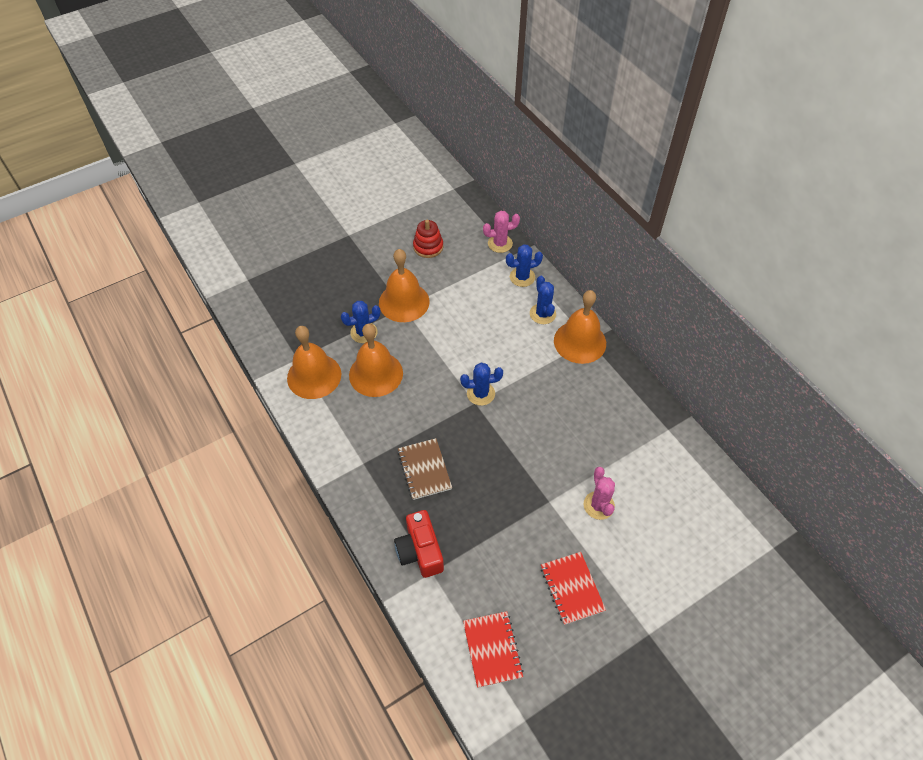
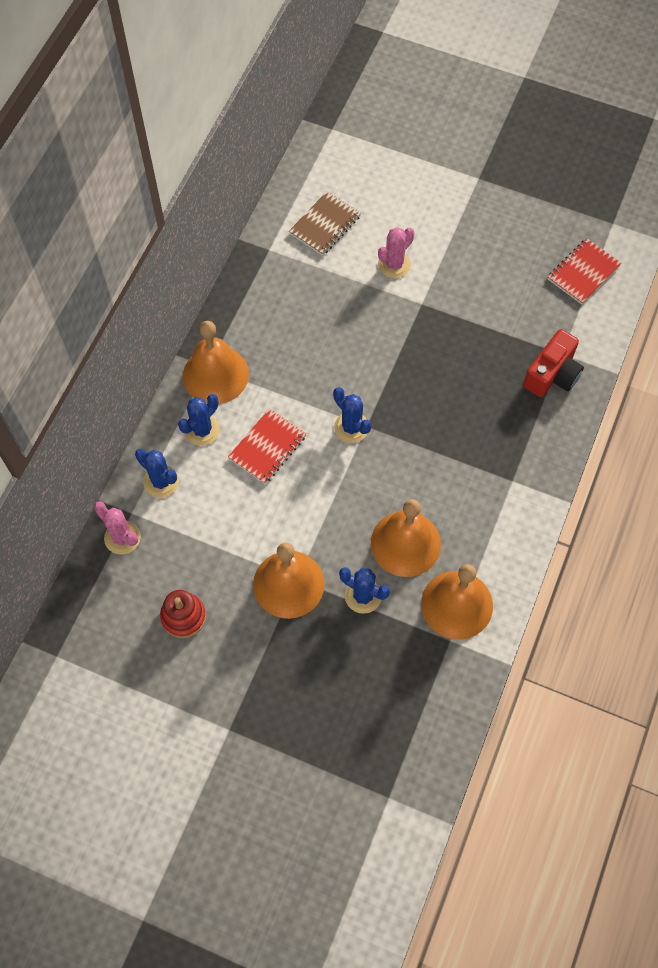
camera: 125 degrees left, 10 degrees up
(424, 470) = (475, 423): brown notebook -> brown notebook (325, 225)
(571, 588) = (487, 246): red notebook -> red notebook (267, 447)

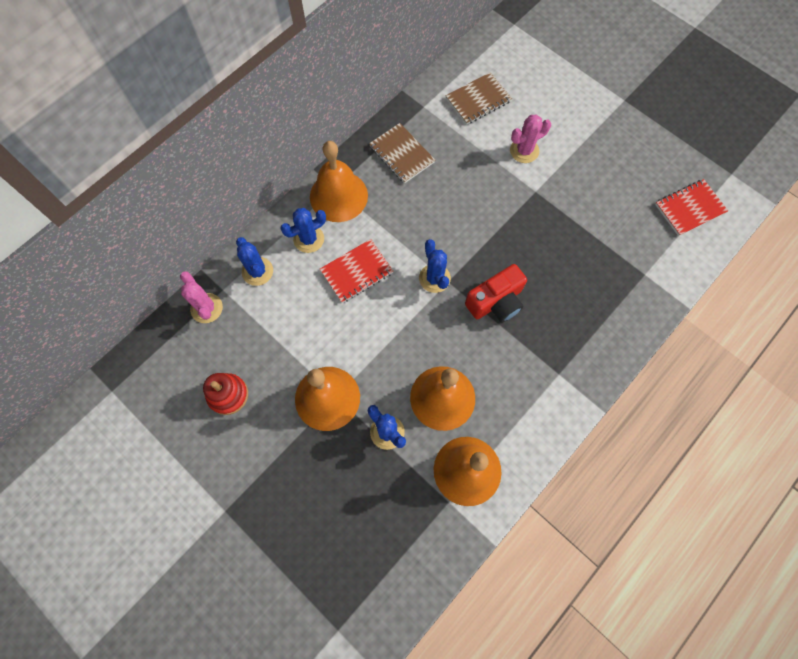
camera: 20 degrees right, 5 degrees up
(266, 309) = (401, 154): none -> brown notebook
(552, 374) = (629, 290): red camera -> red camera (496, 302)

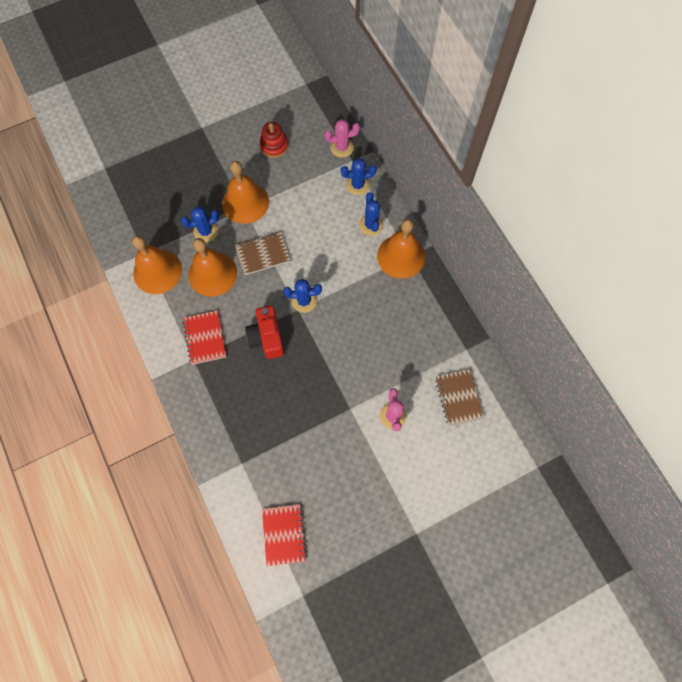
camera: 110 degrees right, 0 degrees up
(357, 272) = (331, 249): red notebook -> red notebook (205, 338)
(401, 154) = (423, 315): brown notebook -> brown notebook (262, 254)

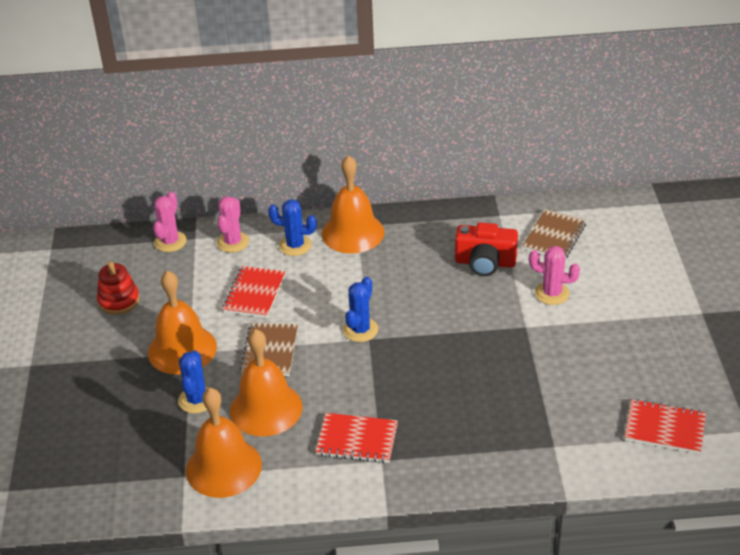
camera: 65 degrees left, 30 degrees down
(267, 337) = (391, 377): red camera -> red camera (485, 263)
(312, 221) = (254, 294): none -> red notebook
(357, 185) = (233, 242): blue cactus -> pink cactus
(458, 398) = (554, 237): brown notebook -> brown notebook turned 75 degrees counterclockwise

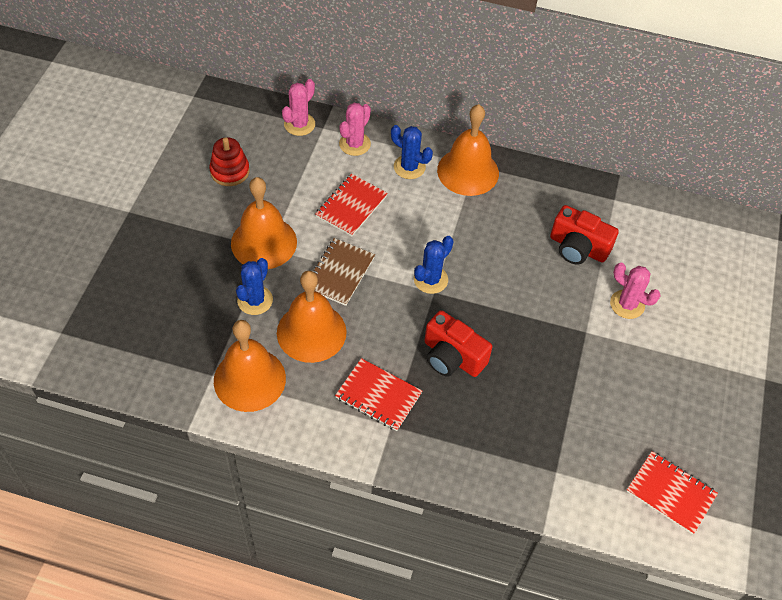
camera: 15 degrees right, 15 degrees up
(412, 386) = (452, 357): none -> red camera
(554, 237) = (657, 242): brown notebook -> none

